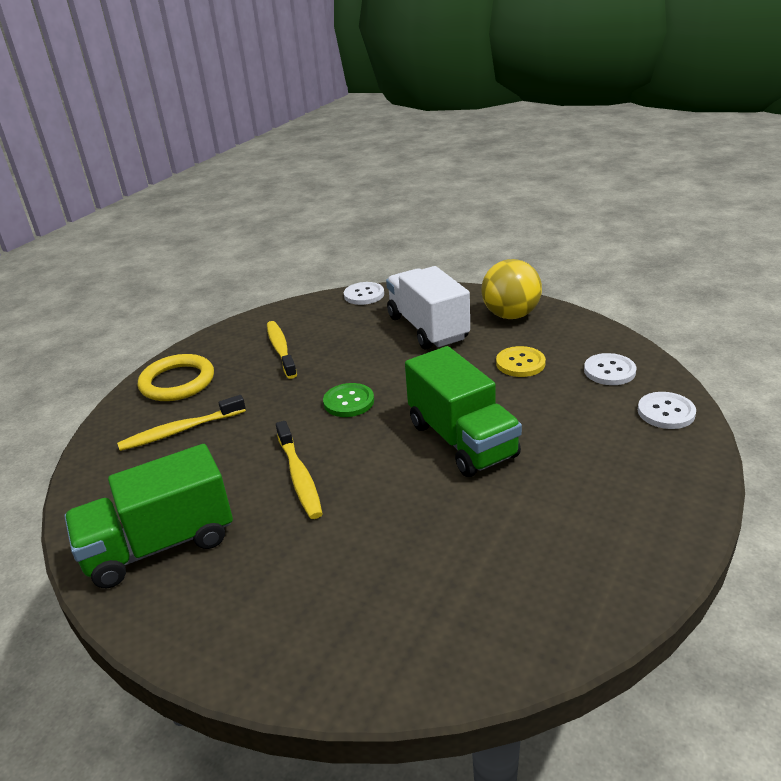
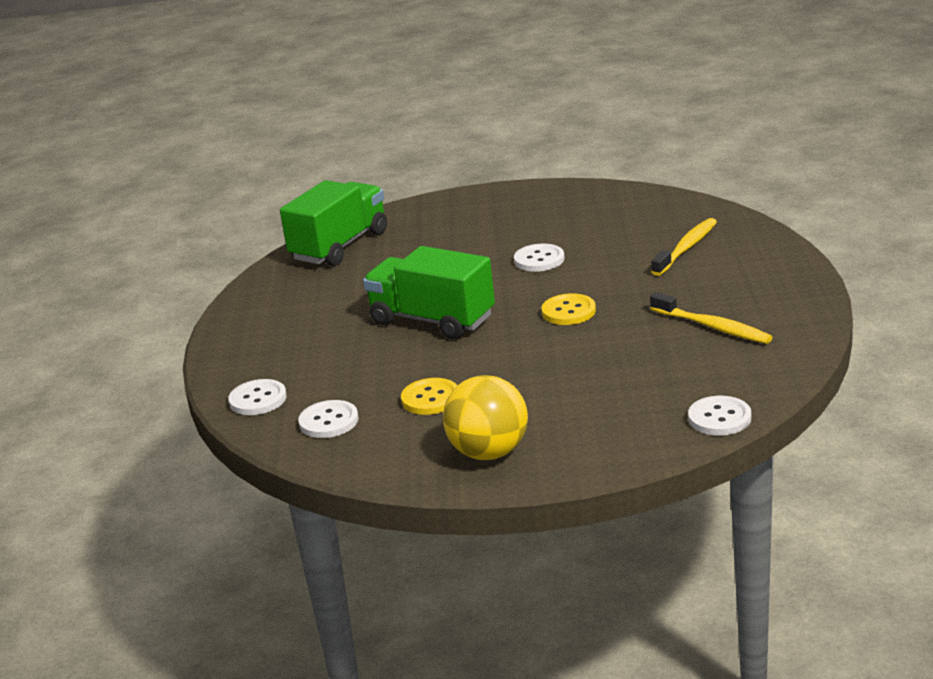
camera: 150 degrees right, 5 degrees down
(160, 545) = (584, 207): green truck -> green truck (340, 246)
(177, 382) = (763, 270): yellow ring -> none
(299, 477) = (539, 260): yellow toothbrush -> white button
(349, 402) = (568, 311): green button -> yellow button
(427, 328) = (576, 403): white truck -> none

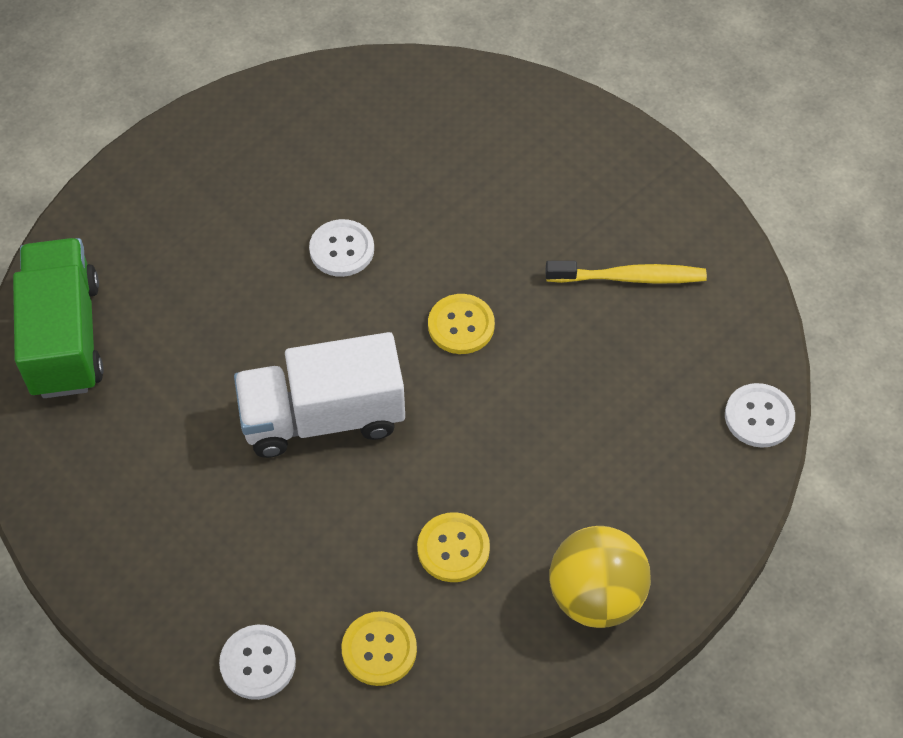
camera: 45 degrees left, 30 degrees up
(329, 421) = (379, 649): white button -> yellow button
(432, 320) = (323, 417): green truck -> white truck
(686, 248) = (485, 154): yellow toothbrush -> none

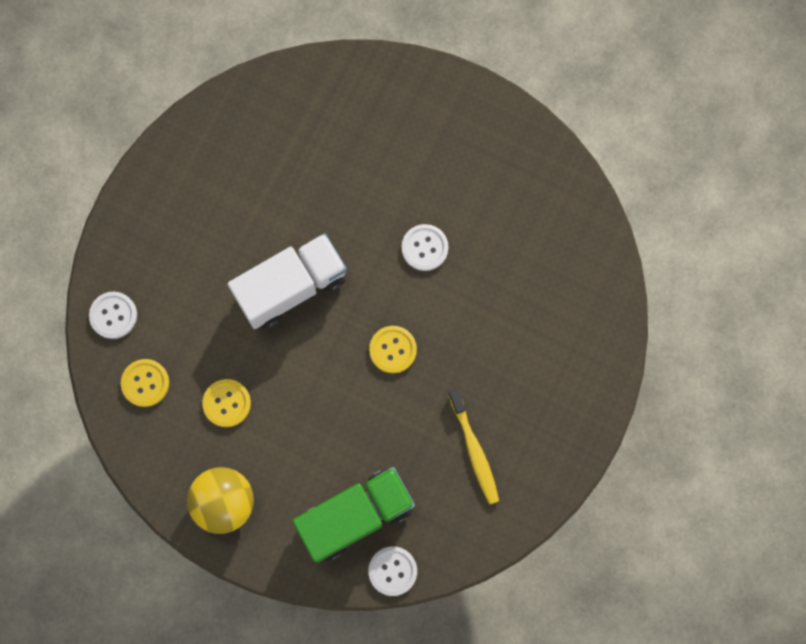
camera: 70 degrees right, 20 degrees up
(65, 337) = (291, 102): green truck -> green truck (355, 516)
(323, 417) = (291, 287): white truck -> white truck turned 90 degrees clockwise

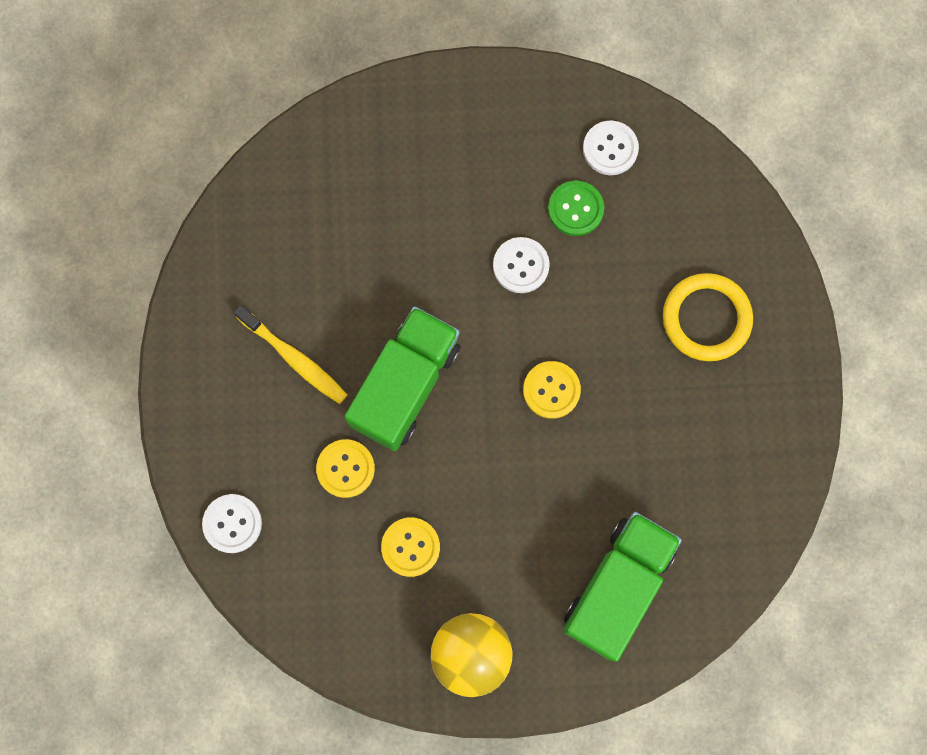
camera: 30 degrees left, 0 degrees up
(145, 383) = (310, 576): yellow button -> yellow button (345, 468)
(291, 287) = (405, 385): white truck -> green truck
(392, 571) = (690, 622): white button -> white button (610, 149)
(474, 451) = (698, 447): yellow toothbrush -> yellow toothbrush (294, 359)
(489, 229) = (575, 209): none -> green button
(536, 362) = (706, 318): none -> yellow ring

